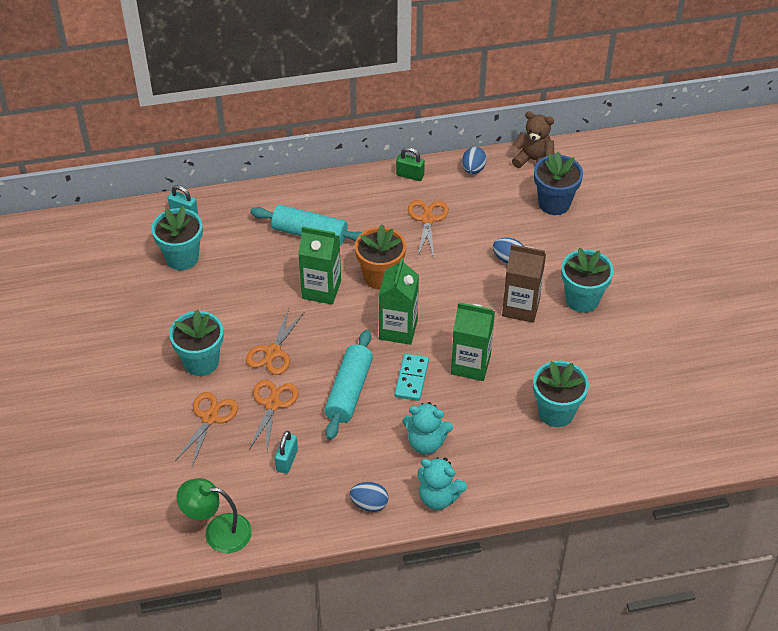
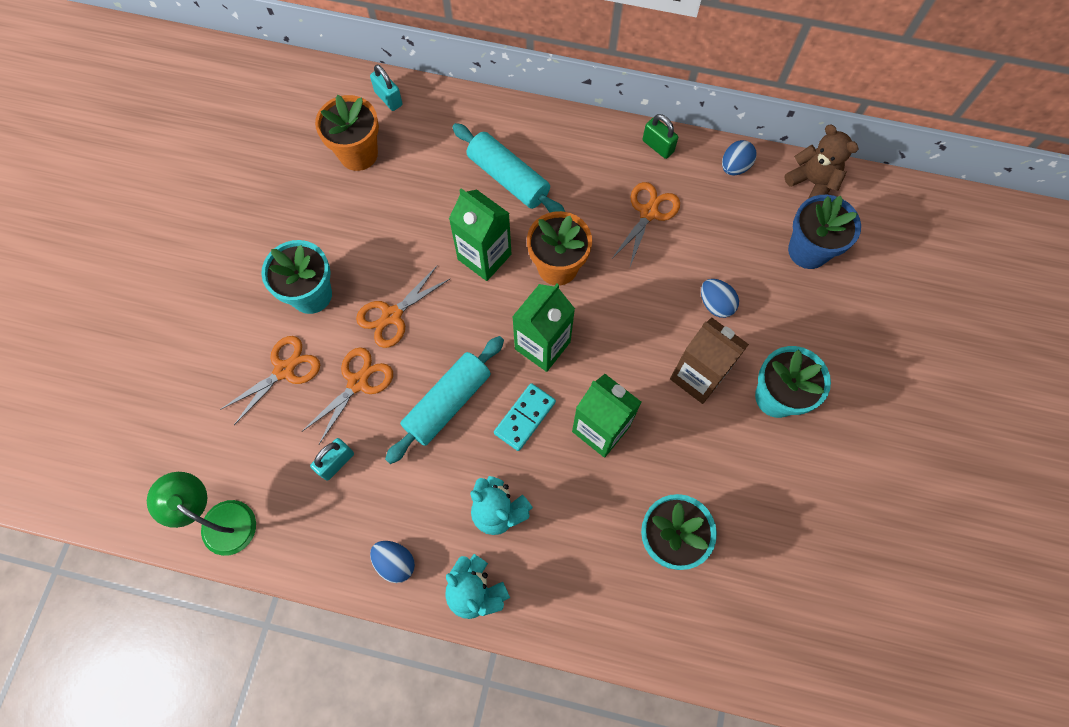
camera: 25 degrees right, 20 degrees up
(182, 257) = (358, 154): turquoise flower pot -> orange flower pot

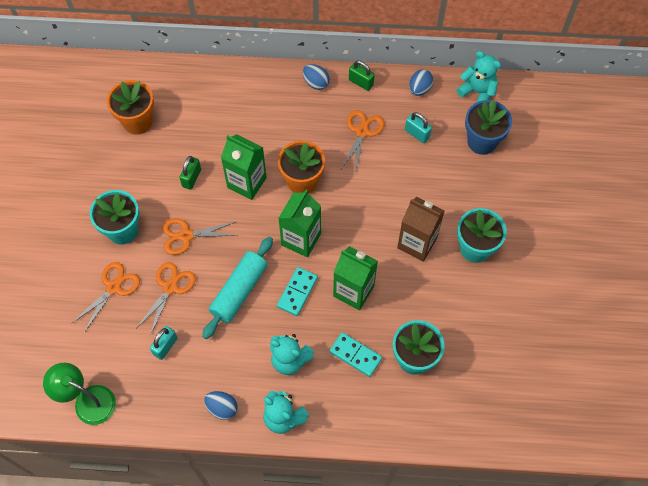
camera: 10 degrees left, 5 degrees down
(388, 98) = (152, 77): turquoise padlock -> turquoise padlock (417, 134)
(392, 315) = (186, 236): orange scissors -> orange scissors turned 45 degrees clockwise
(413, 239) = (191, 178): none -> green padlock
(508, 178) = (254, 123): turquoise rolling pin -> none
(588, 520) = (355, 355): none -> turquoise domino
(715, 304) = (421, 190): blue egg -> blue egg (316, 83)
(812, 182) = (477, 92): brown teddy bear -> turquoise teddy bear

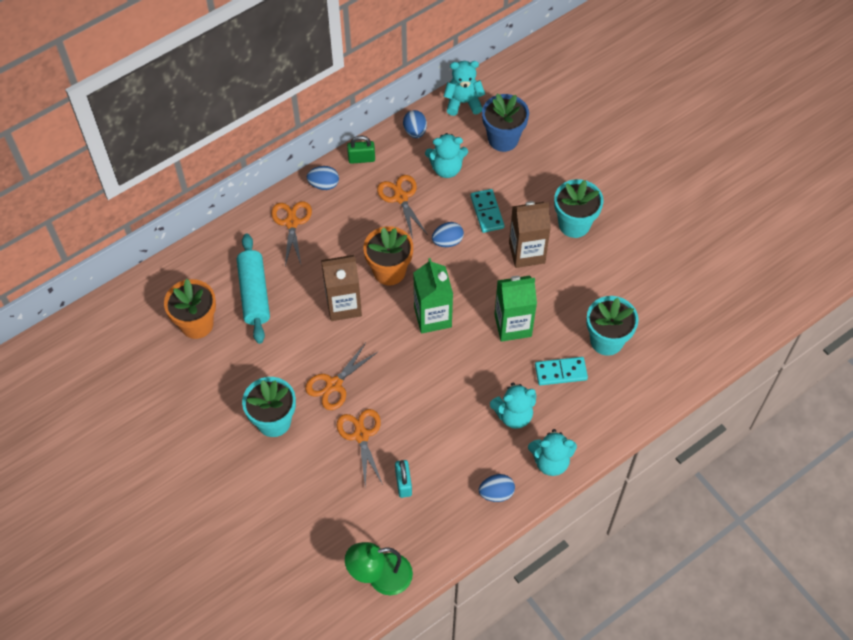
camera: 40 degrees left, 5 degrees down
(113, 287) = (312, 472): orange scissors -> orange scissors (291, 223)
(191, 178) = (292, 336): green padlock -> none
(239, 291) = (422, 394): turquoise rolling pin -> turquoise rolling pin (254, 293)
(247, 182) = (343, 305): green carton -> brown carton
(297, 292) = (469, 360): turquoise domino -> turquoise domino (487, 212)
(365, 190) = (447, 241): none -> blue egg
(417, 134) = (446, 168): turquoise padlock -> turquoise teddy bear

